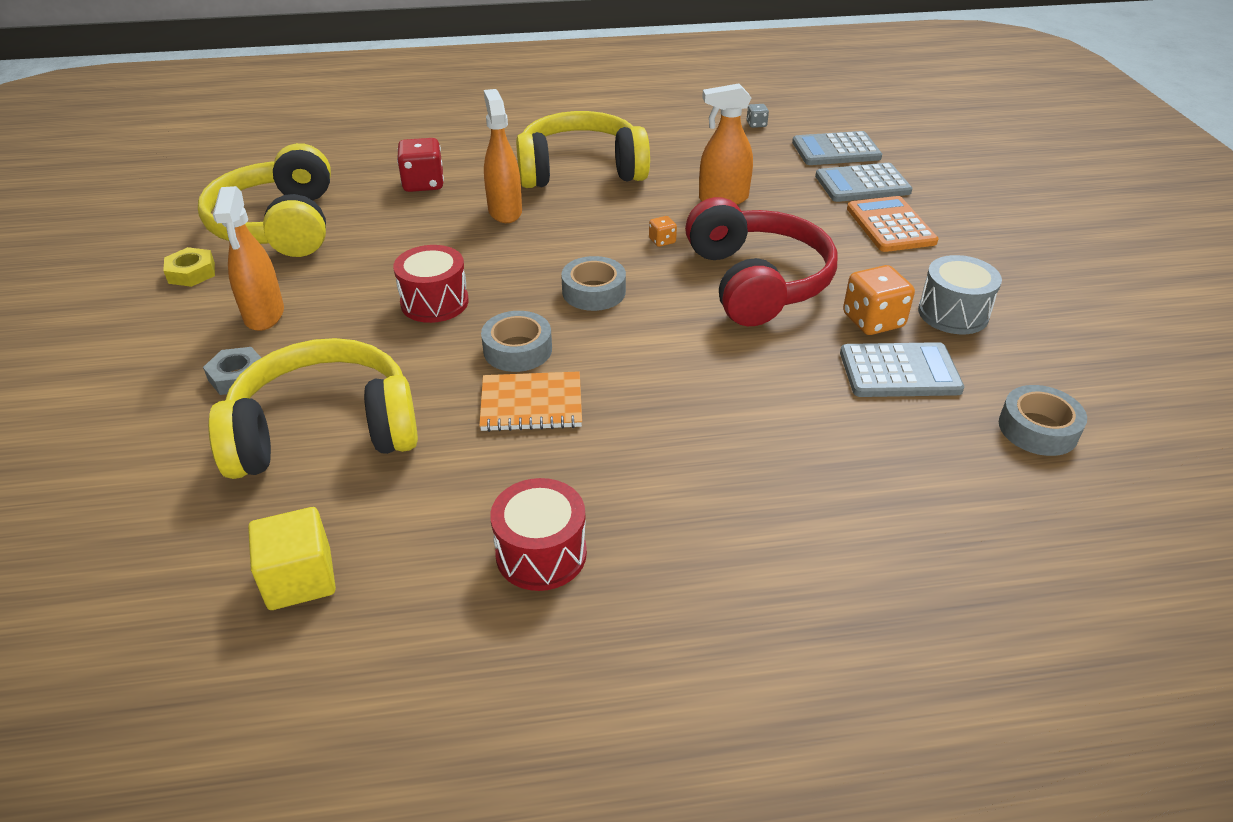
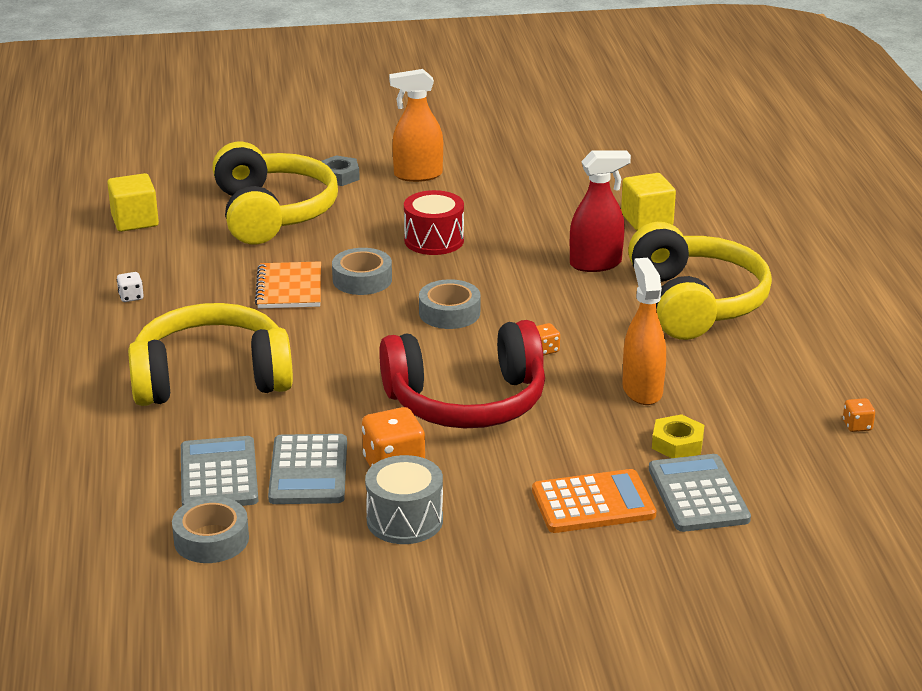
camera: 90 degrees right, 10 degrees down
(192, 273) = (479, 140): yellow nut -> yellow nut (677, 443)
(279, 225) = (557, 163): yellow headphones -> yellow headphones (211, 378)
(423, 184) = (646, 220): red dice -> yellow cube
(505, 211) = (596, 264): orange spray bottle -> red spray bottle
(541, 554) = (131, 297): red drum -> white dice
(756, 124) = (857, 426): grey dice -> orange dice
(836, 150) = (794, 484): grey calculator -> grey calculator (218, 475)

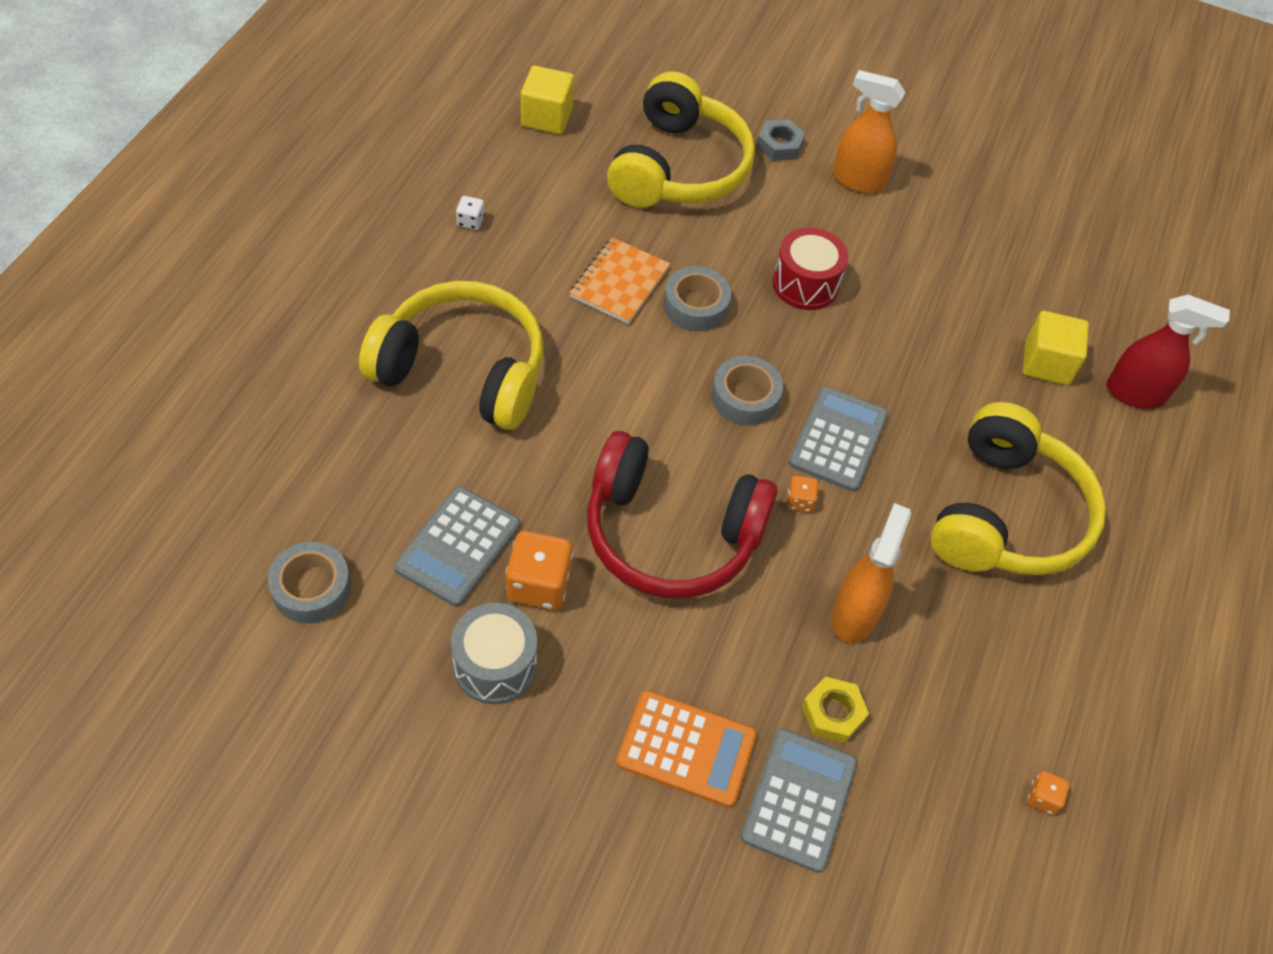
camera: 25 degrees right, 25 degrees up
(218, 475) = (377, 506): grey calculator -> grey calculator (838, 439)
(596, 264) = (944, 402): red spray bottle -> red spray bottle (1135, 394)

